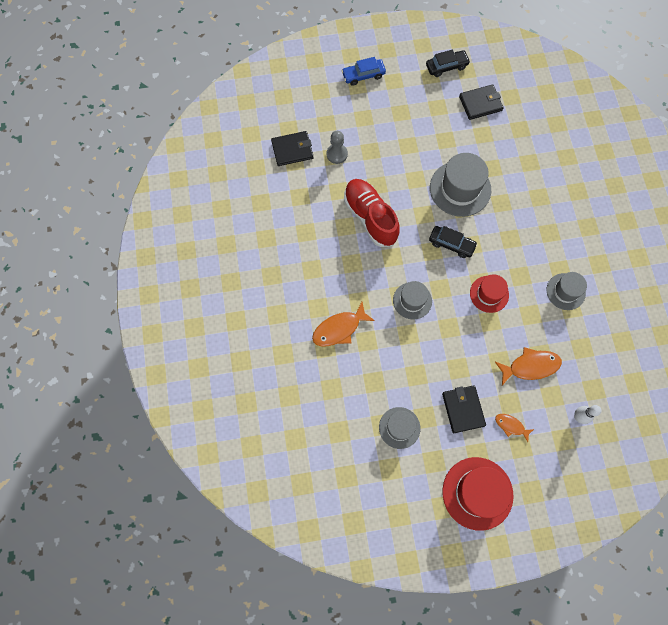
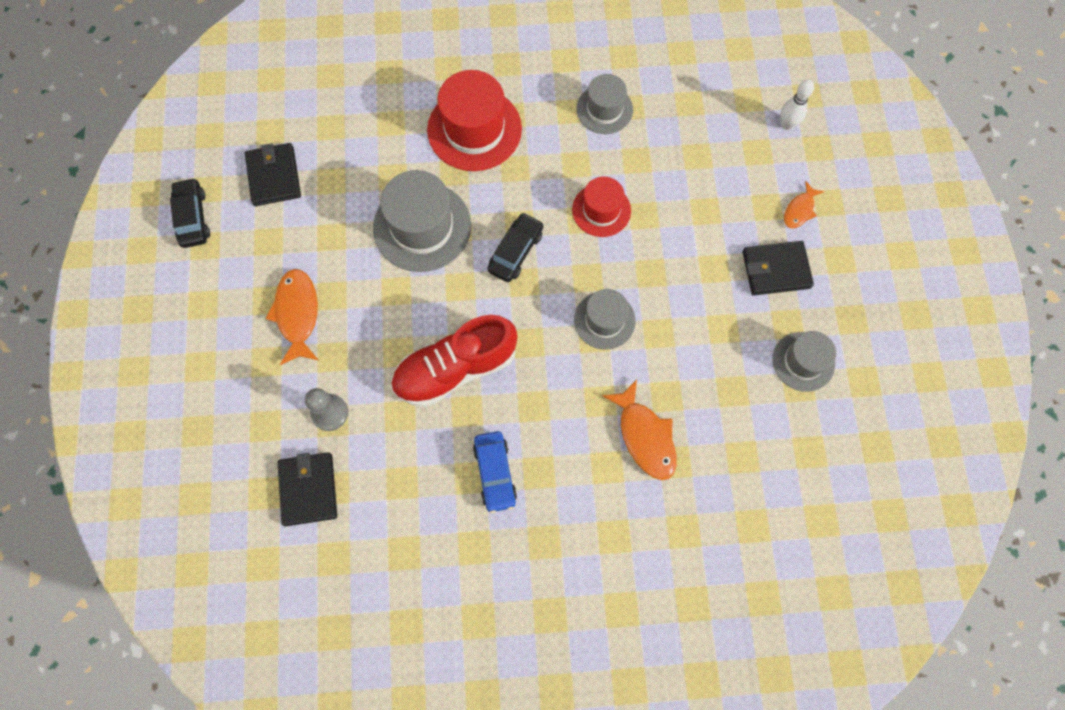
camera: 85 degrees left, 0 degrees up
(363, 75) = (180, 353): blue car -> blue car (495, 473)
(477, 493) = (894, 267): red hat -> red hat (474, 129)
(530, 366) = (714, 172): orange fish -> orange fish (297, 314)

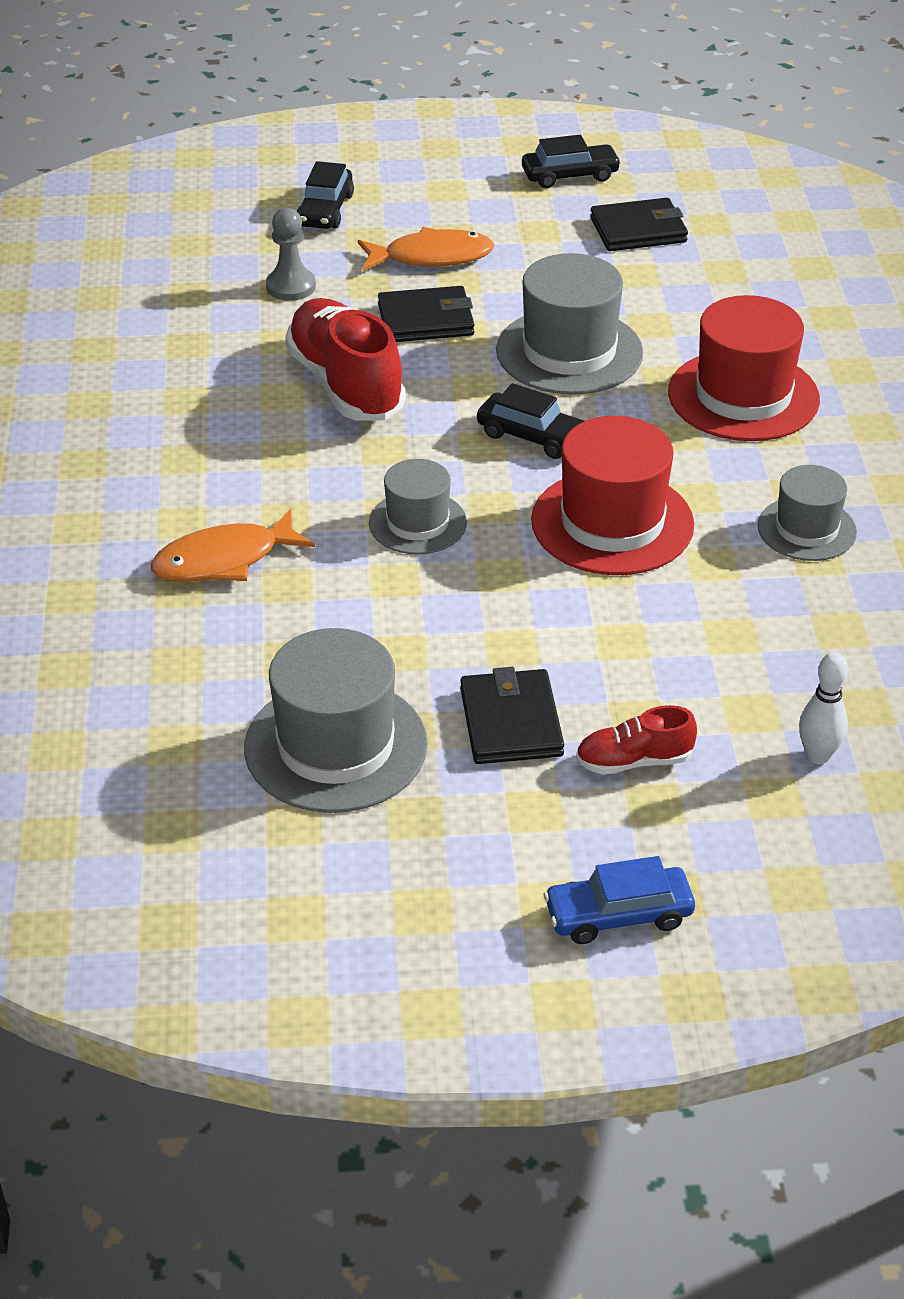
camera: 90 degrees right, 30 degrees down
(223, 392) = (325, 210): none -> black car
(308, 489) = (190, 275): black wallet -> black wallet (426, 320)
(495, 473) = (188, 420): blue car -> blue car (618, 915)
(601, 210) = (612, 523): red hat -> red hat, size x1.66
(799, 210) = (634, 761): orange fish -> red shoe
(803, 361) = (336, 746): grey hat -> grey hat, size x1.66

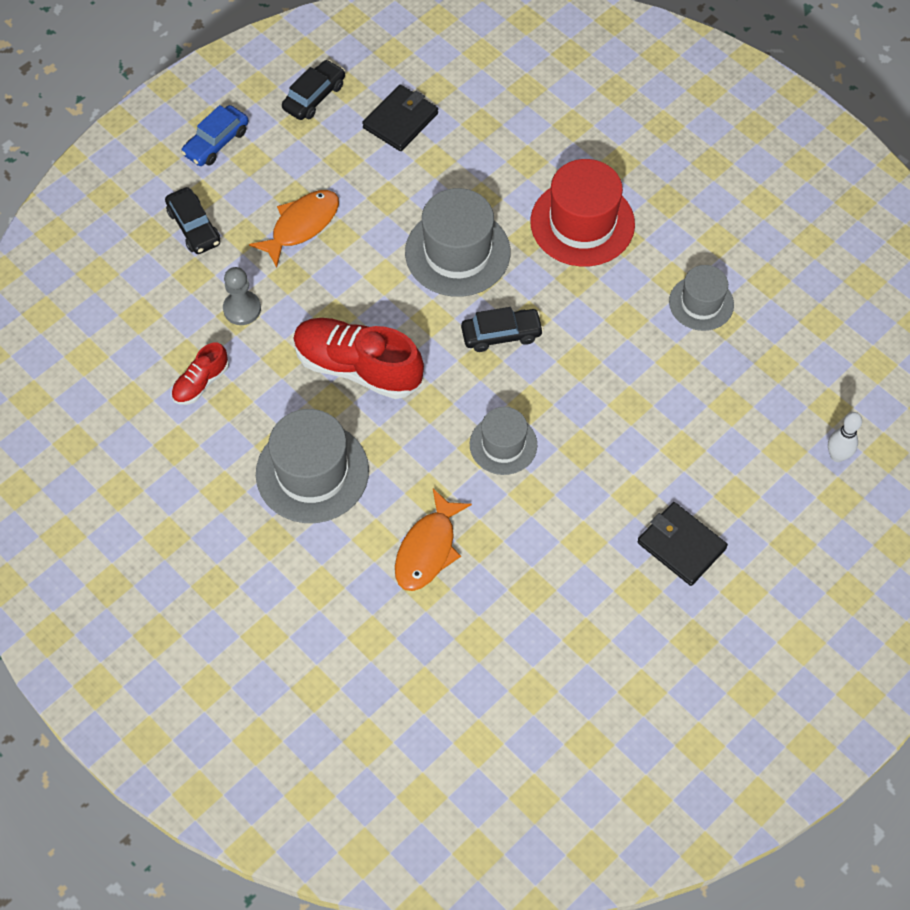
camera: 40 degrees left, 20 degrees up
(336, 746) = (613, 628): grey hat -> grey hat (312, 472)
(426, 320) = (351, 282): black wallet -> none
(612, 523) = (602, 369): red hat -> none
(618, 915) = (837, 624): blue car -> blue car (216, 142)
(634, 761) = (760, 525): red shoe -> red shoe (201, 383)

